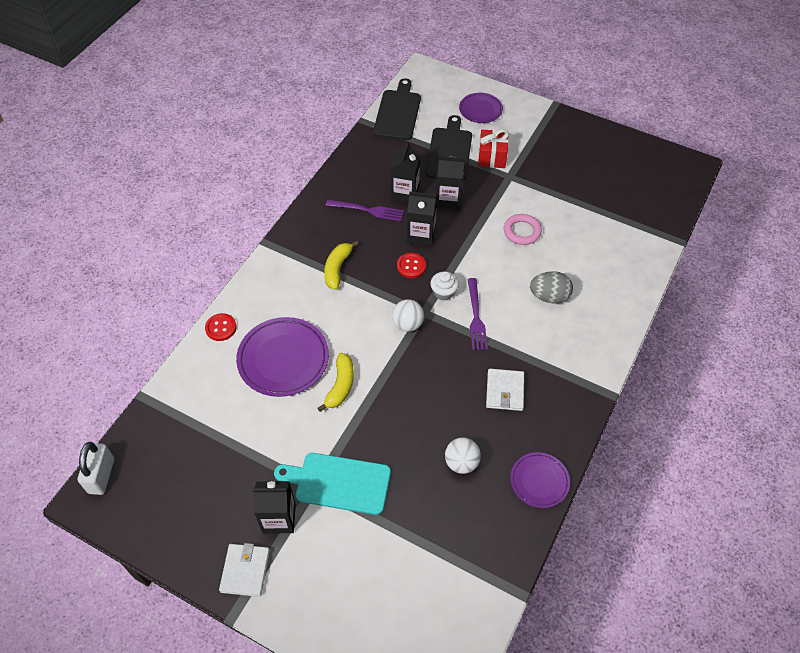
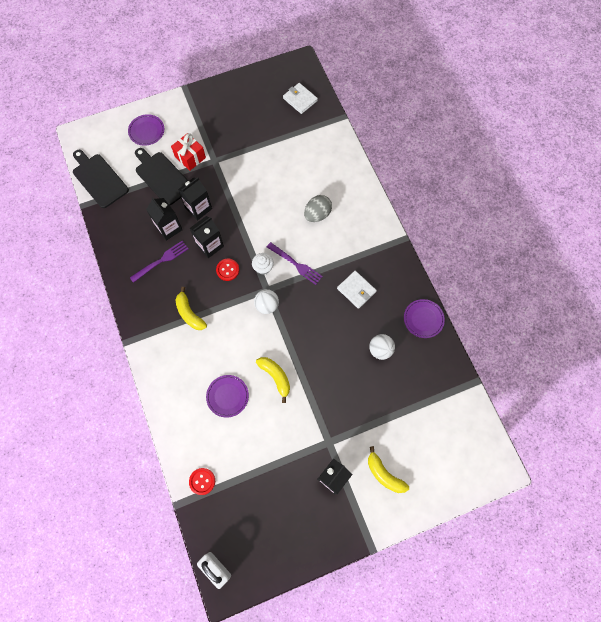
camera: 50 degrees left, 15 degrees up
(221, 328) = (169, 418): red button -> red button (202, 481)
(245, 571) = (350, 521): white wallet -> white wallet (300, 99)
(283, 359) = (227, 396): purple plate -> purple plate, size x0.59
(325, 569) = (384, 474): none -> yellow banana
(338, 483) = (338, 427): turquoise cutting board -> none
(522, 231) = (260, 189): pink ring -> none

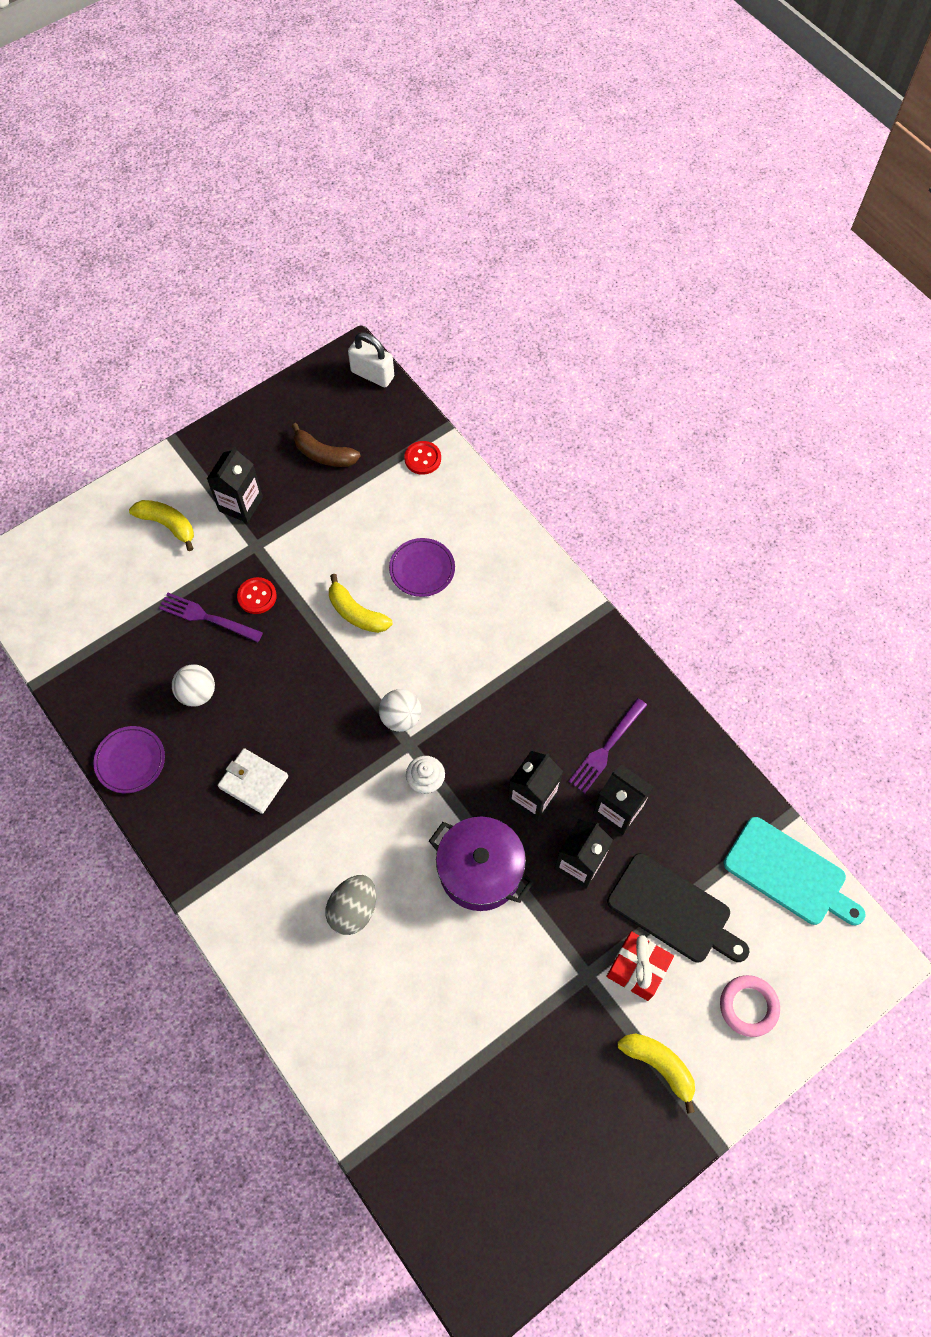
camera: 165 degrees right, 5 degrees down
(99, 179) = (789, 874): black cutting board -> turquoise cutting board
(146, 131) = (748, 1006): purple plate -> pink ring
(189, 313) = (524, 673): yellow banana -> yellow banana (659, 1065)
(227, 270) = (486, 761): red button -> red button (257, 596)
(249, 217) = (480, 870): none -> purple pot
(268, 504) = (324, 454): none -> brown banana
(296, 264) = (370, 802): purple fork -> purple fork (207, 617)
(300, 99) = (455, 1183): white wallet -> none

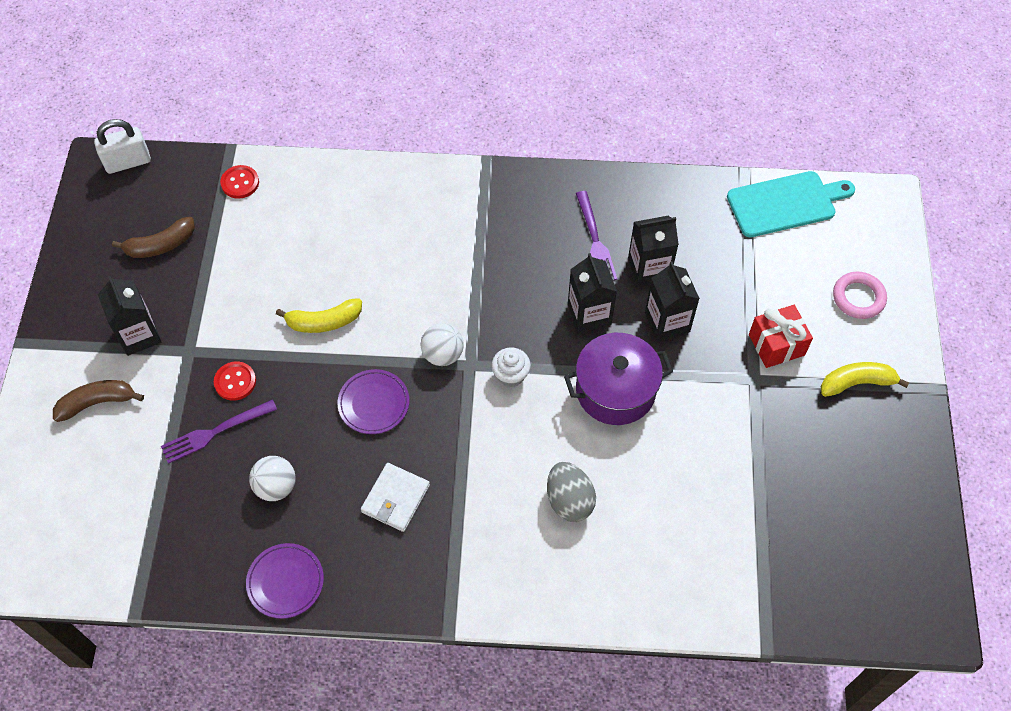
camera: 50 degrees left, 5 degrees down
(168, 525) = (97, 402): yellow banana -> brown banana
(253, 782) = (395, 499): white wallet -> white wallet turned 45 degrees counterclockwise
(422, 569) = (333, 251): purple plate -> purple plate (374, 403)
(673, 910) = (753, 290): black cutting board -> none

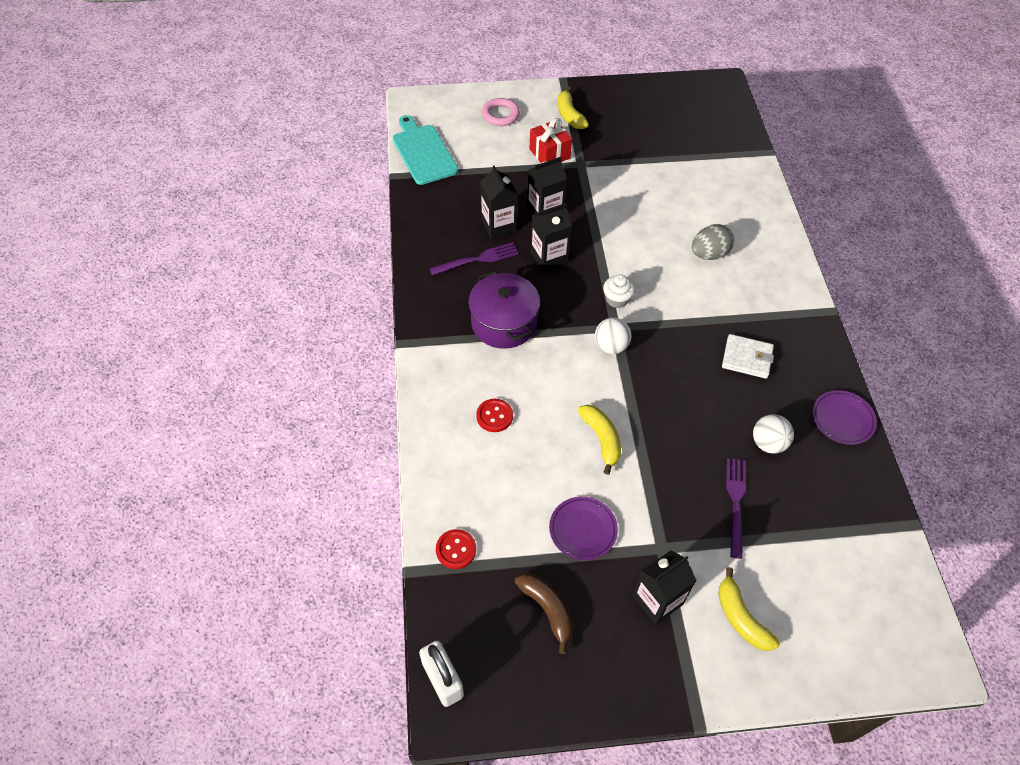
camera: 100 degrees left, 5 degrees down
(97, 402) = (741, 617): brown banana -> yellow banana
(215, 432) = (735, 503): purple fork -> purple fork turned 135 degrees counterclockwise
(235, 382) = (682, 498): red button -> red button (494, 416)
(374, 403) = (670, 387): purple plate -> purple plate (583, 529)
(615, 390) = (612, 236): purple pot -> purple pot (504, 323)

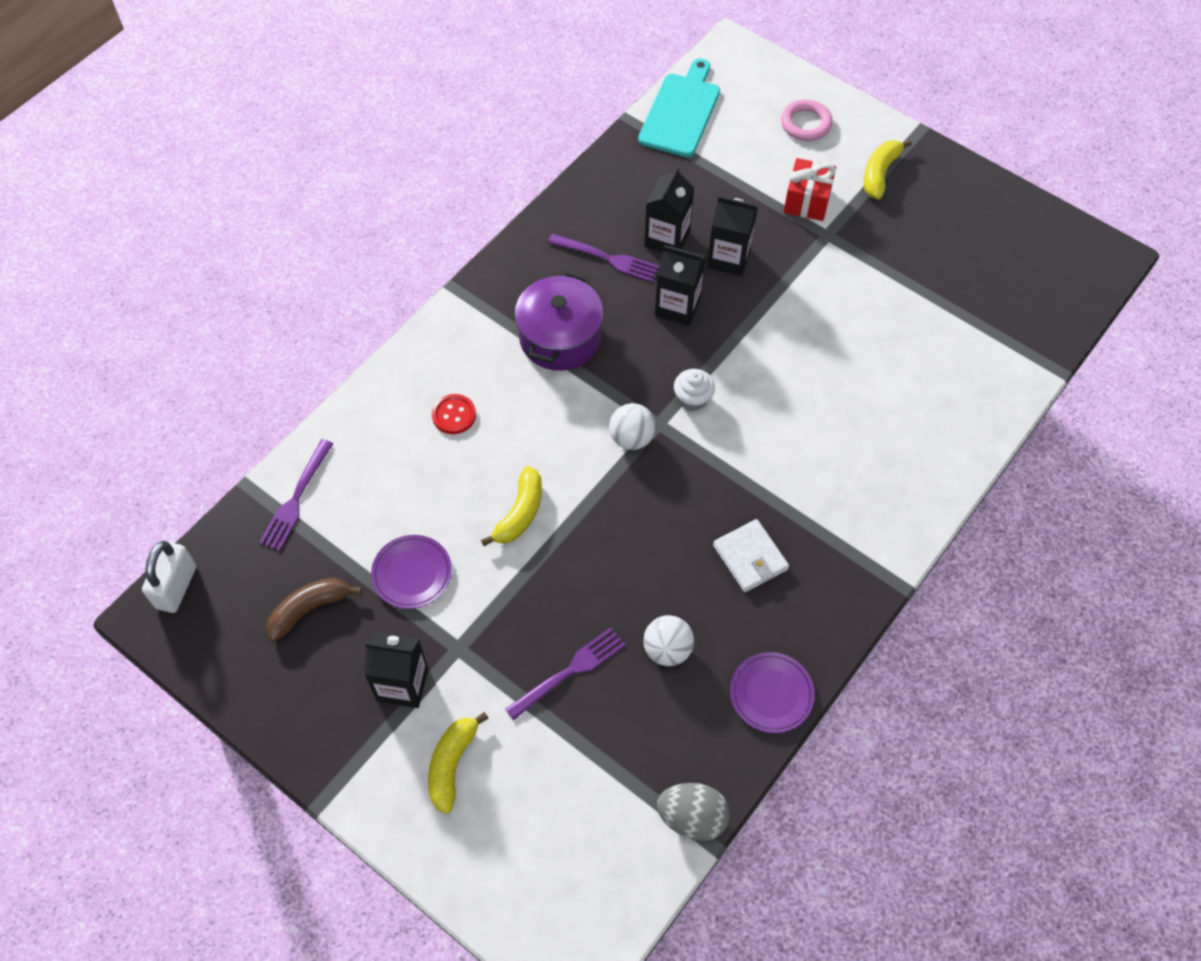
camera: 45 degrees right, 5 degrees up
(456, 549) = (296, 498): red button -> purple fork
(548, 609) = (310, 609): brown banana -> brown banana turned 135 degrees counterclockwise
(709, 254) = (845, 428): grey egg -> grey egg (692, 817)

